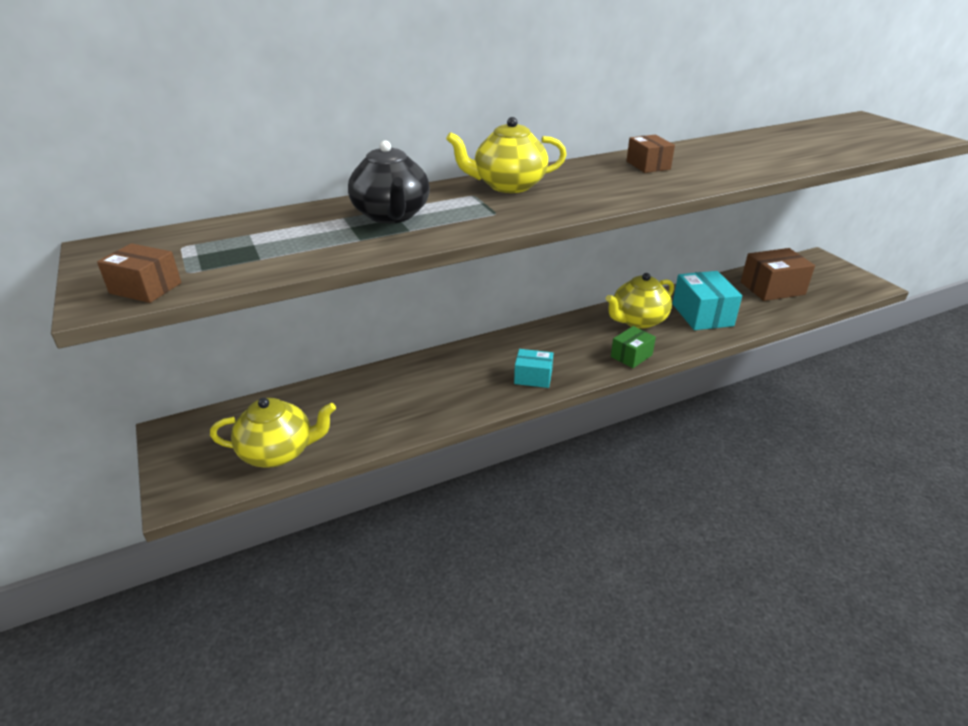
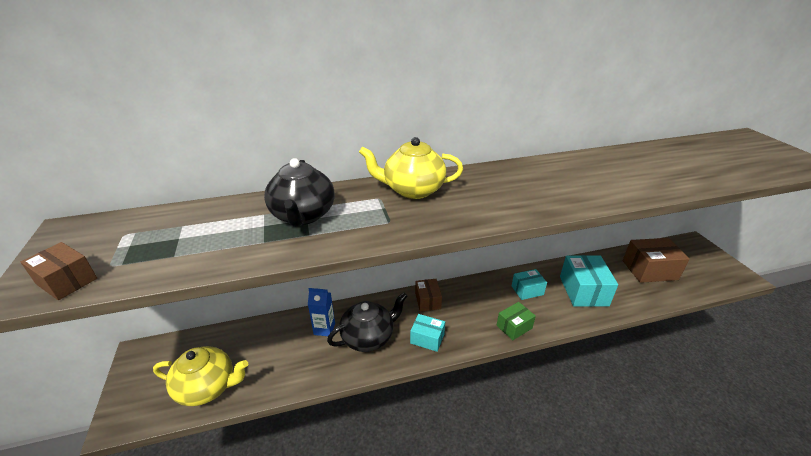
camera: 10 degrees right, 0 degrees up
(403, 382) = (324, 329): none -> blue carton
(462, 384) = (368, 337): none -> black teapot
(638, 320) = (527, 290): yellow teapot -> turquoise box
(648, 165) = (540, 176): brown box -> brown box (427, 301)

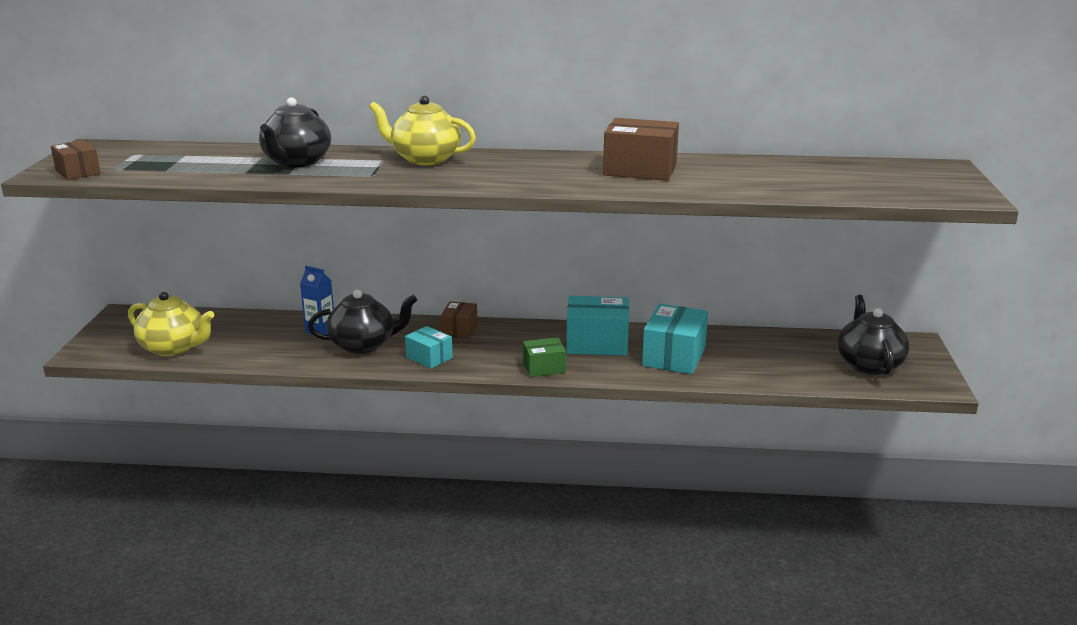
camera: 20 degrees right, 10 degrees down
(527, 290) = (597, 343): turquoise box -> turquoise box, size x1.70
(649, 270) = (798, 355): brown box -> brown box (640, 170)
(692, 268) = (869, 364): none -> black teapot

